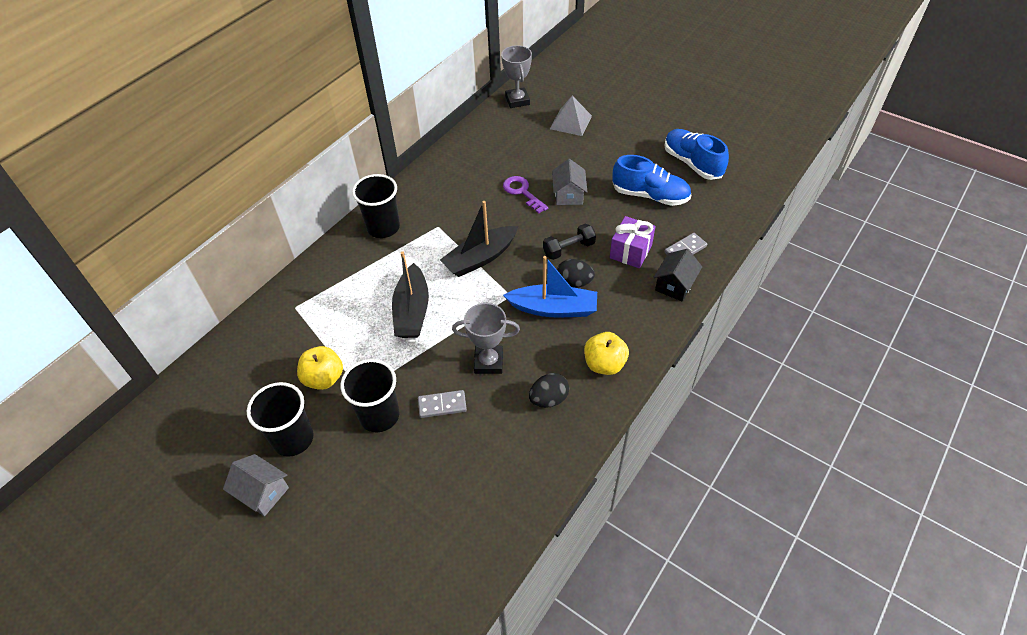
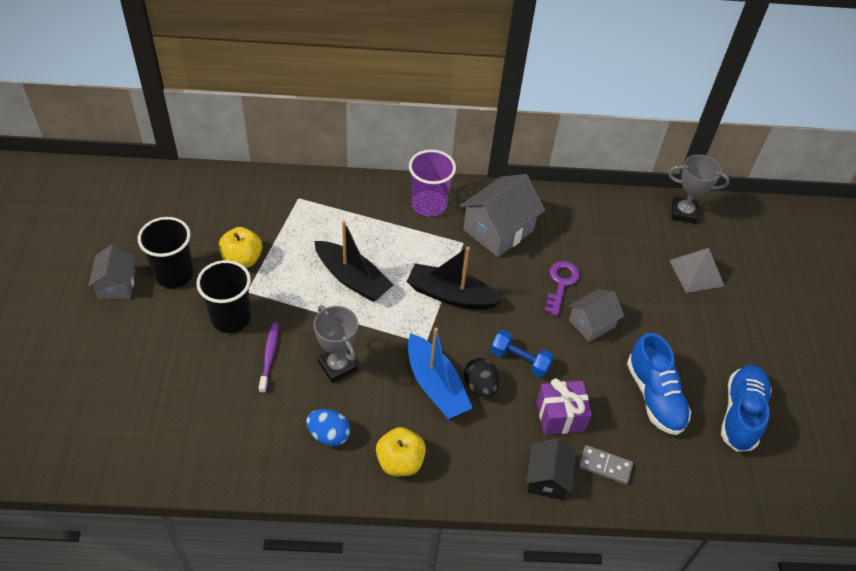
camera: 50 degrees right, 0 degrees up
(383, 227) = (429, 205): black cup -> purple cup
(412, 311) = (352, 279): black boat -> black boat turned 105 degrees counterclockwise
(442, 405) = (269, 356): grey domino -> purple toothbrush
(445, 200) = (498, 230): none -> grey house
(517, 100) = (683, 213): grey trophy -> grey trophy turned 60 degrees clockwise
(548, 399) = (329, 435): black egg -> blue egg
(568, 249) = (520, 360): black dumbbell -> blue dumbbell
(674, 285) = (547, 478): black house -> black house turned 75 degrees counterclockwise

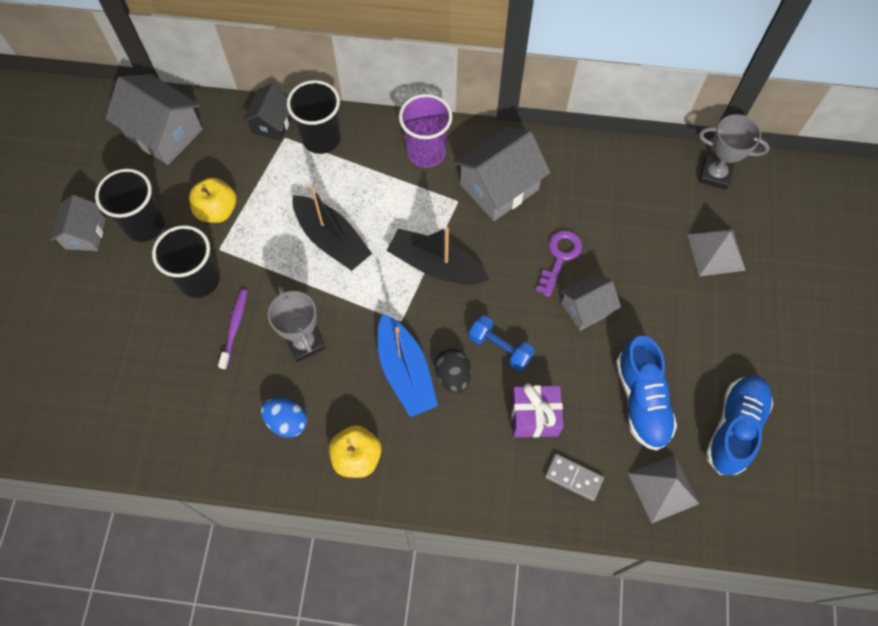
camera: 10 degrees right, 15 degrees up
(185, 199) = (164, 133): none -> grey house
(332, 198) = (321, 138): none -> black cup
(547, 478) = (509, 487): black house -> black house (272, 123)
(687, 469) = (663, 488): none -> grey pyramid

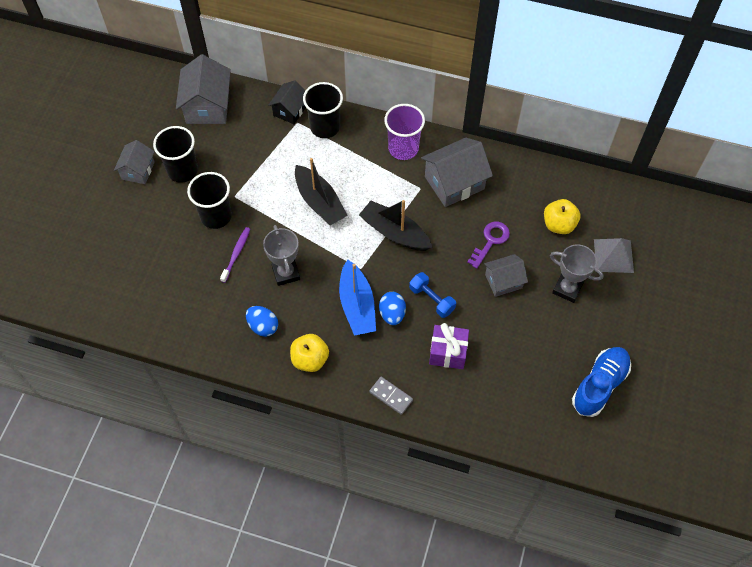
camera: 10 degrees right, 5 degrees down
(164, 133) = (207, 106): grey house -> grey house turned 45 degrees clockwise
(217, 210) = (238, 168): yellow apple -> yellow apple (559, 225)
(453, 376) = (392, 314): black egg -> blue egg
(573, 478) = (468, 400): grey domino -> grey domino (391, 396)
(641, 400) = (532, 354): blue shoe -> none
(663, 488) = (535, 419): grey pyramid -> none
(715, 174) = (625, 198): grey trophy -> grey trophy (567, 289)

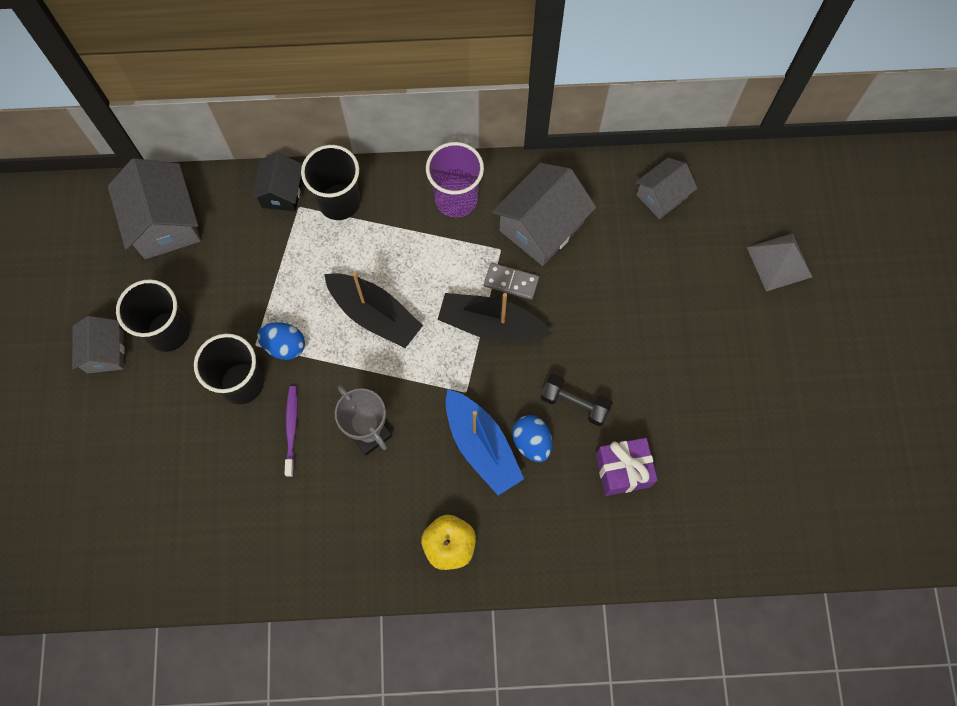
camera: 20 degrees left, 10 degrees up
(263, 326) = (369, 521): blue egg -> blue egg (285, 346)
(391, 396) = (573, 558): grey domino -> grey domino (511, 282)
(432, 299) = (575, 403): blue dumbbell -> black dumbbell
(490, 241) = (619, 294): purple key -> none
(503, 281) = (656, 345): grey house -> grey house (661, 196)
(559, 225) = (696, 242): yellow apple -> none
(567, 289) = (739, 328): grey trophy -> none
(599, 385) = (826, 447): blue shoe -> none

